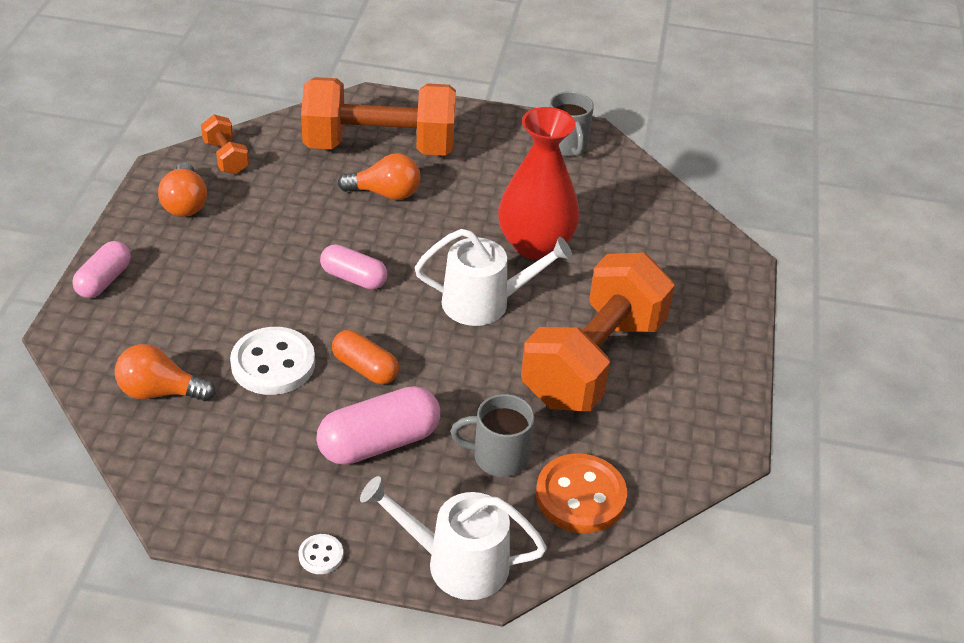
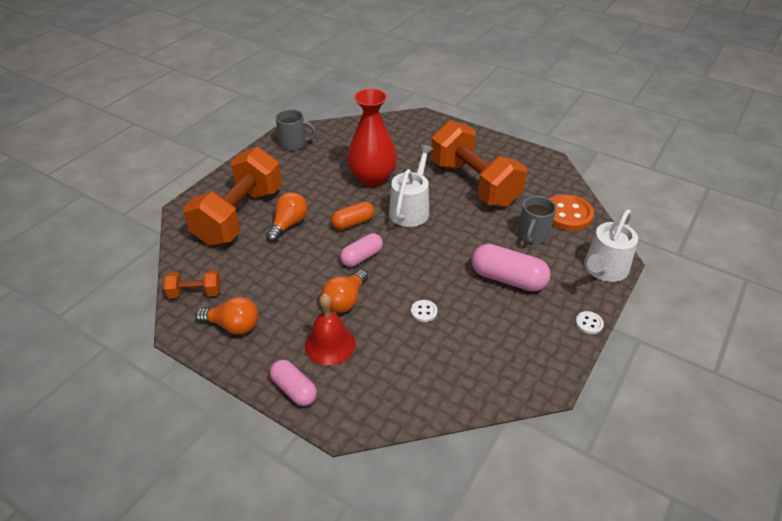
camera: 65 degrees left, 0 degrees up
(160, 392) = (427, 376): orange light bulb -> orange light bulb (345, 300)
(183, 290) = (330, 344): none -> red bell
(273, 364) = (424, 312): white button -> white button, size x0.47
(365, 368) = (445, 271): orange capsule -> orange capsule (353, 223)
(379, 442) = (508, 279): pink capsule -> pink capsule turned 60 degrees counterclockwise

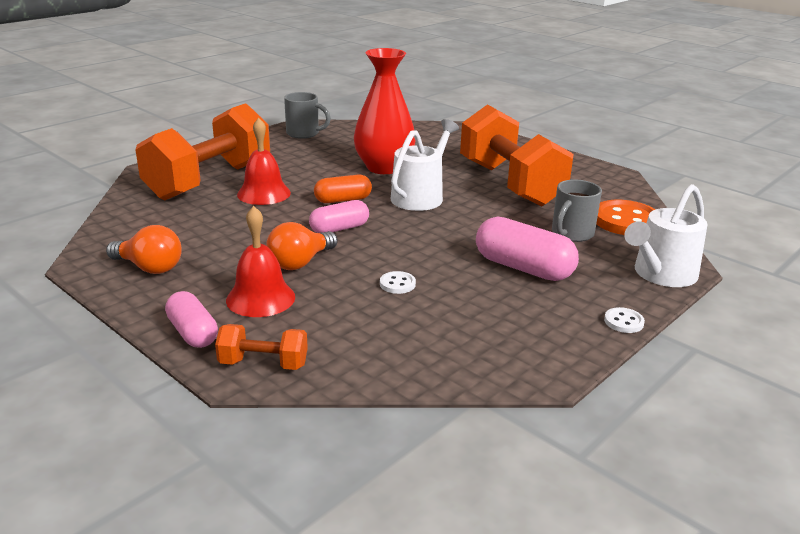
camera: 10 degrees right, 15 degrees down
(195, 293) = (120, 235): orange dumbbell -> orange dumbbell (263, 364)
(289, 224) = (264, 193): orange light bulb -> red bell

